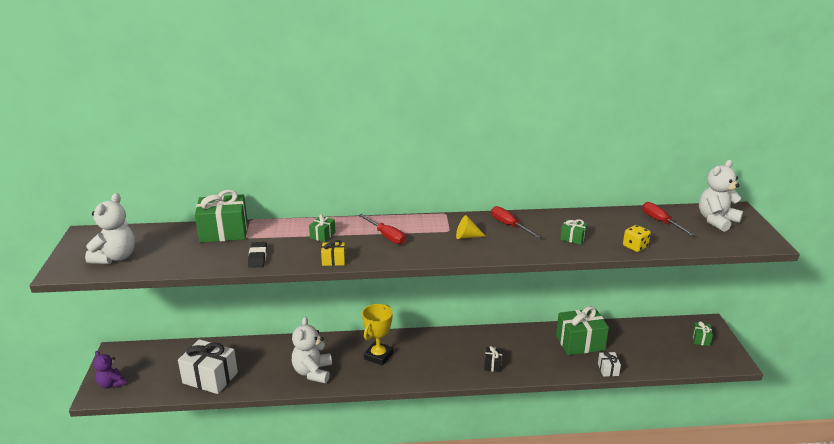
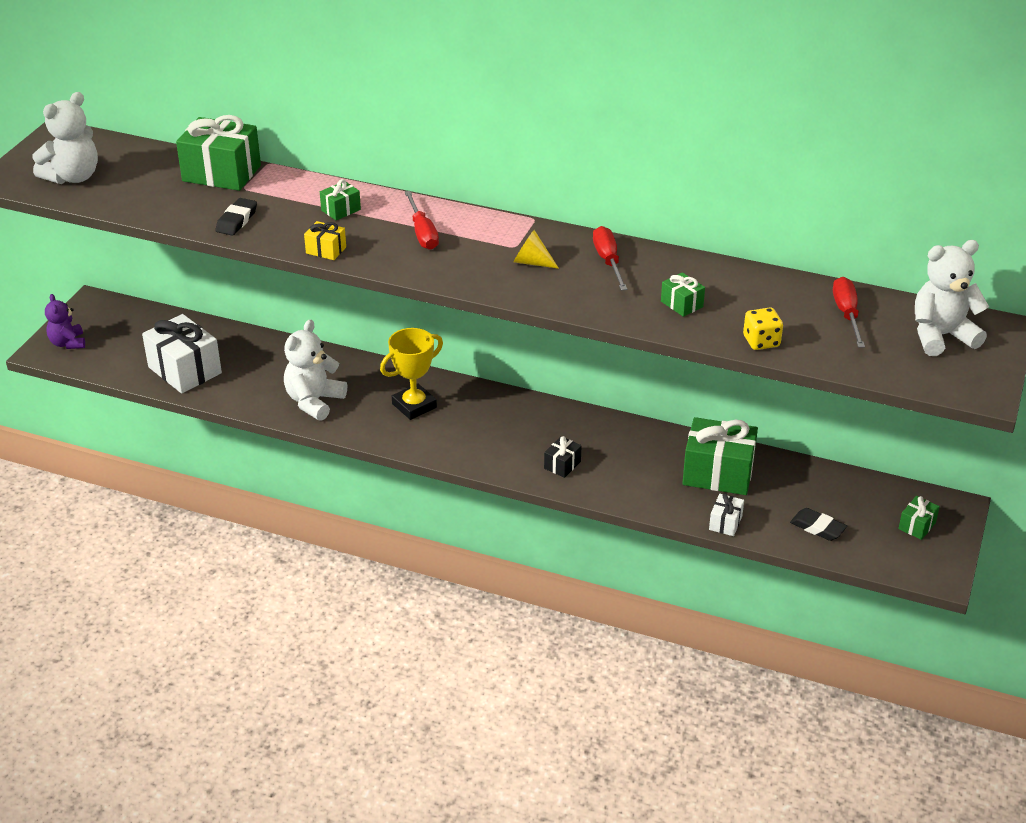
camera: 25 degrees right, 10 degrees up
(655, 356) = (817, 528): none -> black eraser

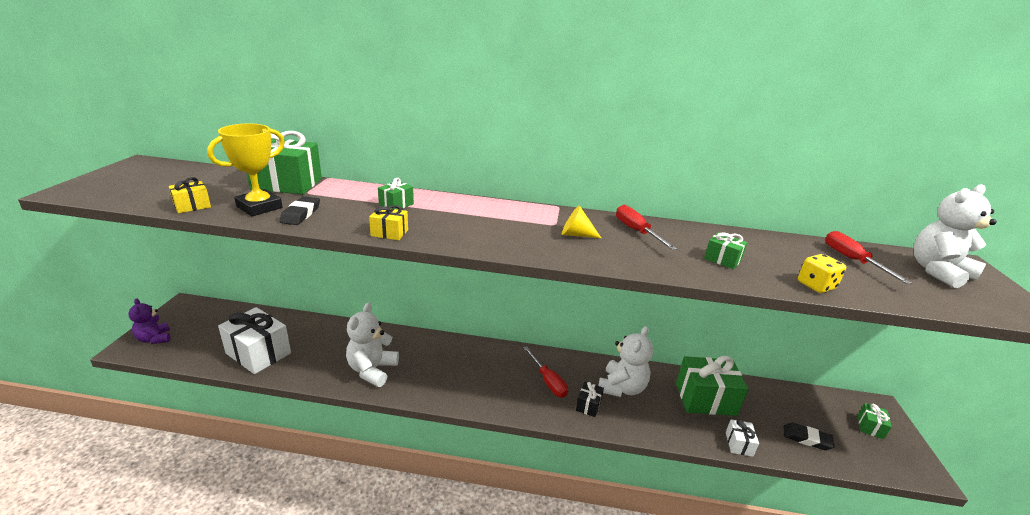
camera: 15 degrees left, 10 degrees down
(73, 177) = (143, 188): white teddy bear -> white teddy bear (621, 388)
(127, 205) = (192, 206): none -> yellow gift
(414, 406) = (455, 366): yellow trophy -> yellow trophy (259, 207)
(422, 233) = (472, 218): red screwdriver -> red screwdriver (548, 381)

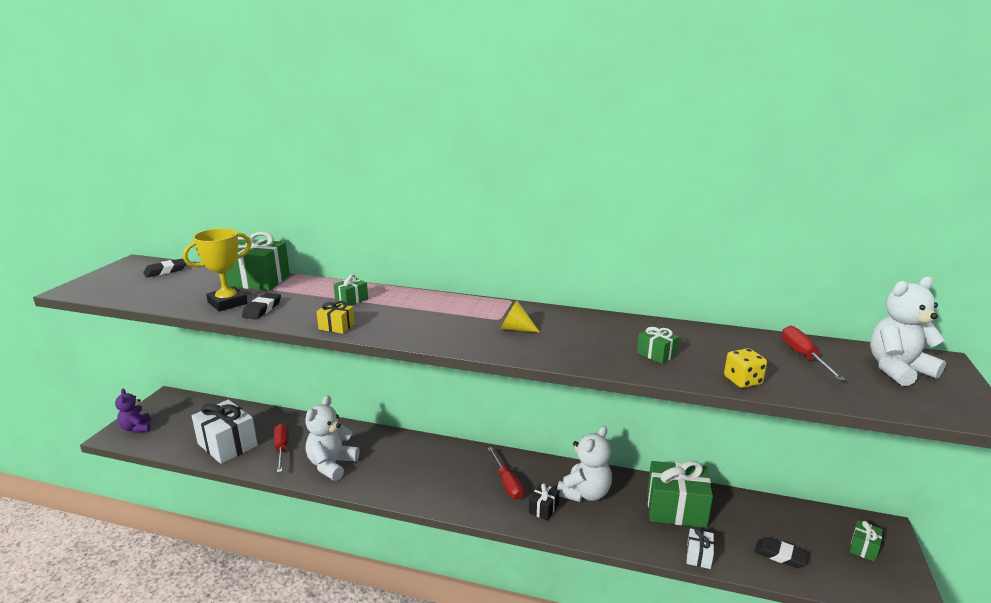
camera: 10 degrees right, 5 degrees down
(179, 172) = (165, 271): none -> black eraser
(192, 206) = (171, 302): yellow gift -> none
(636, 231) = (580, 326): red screwdriver -> red screwdriver (282, 448)

